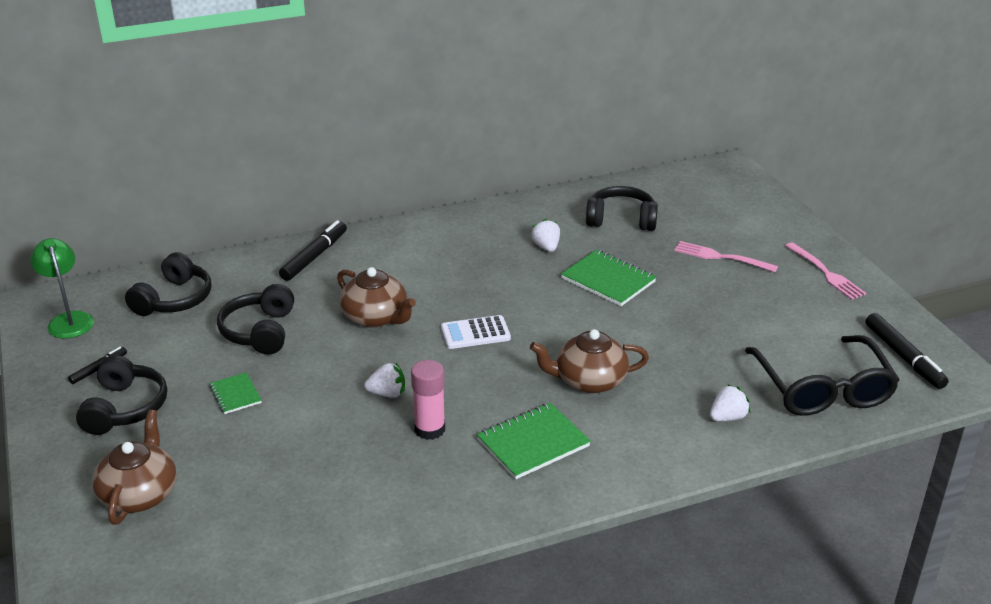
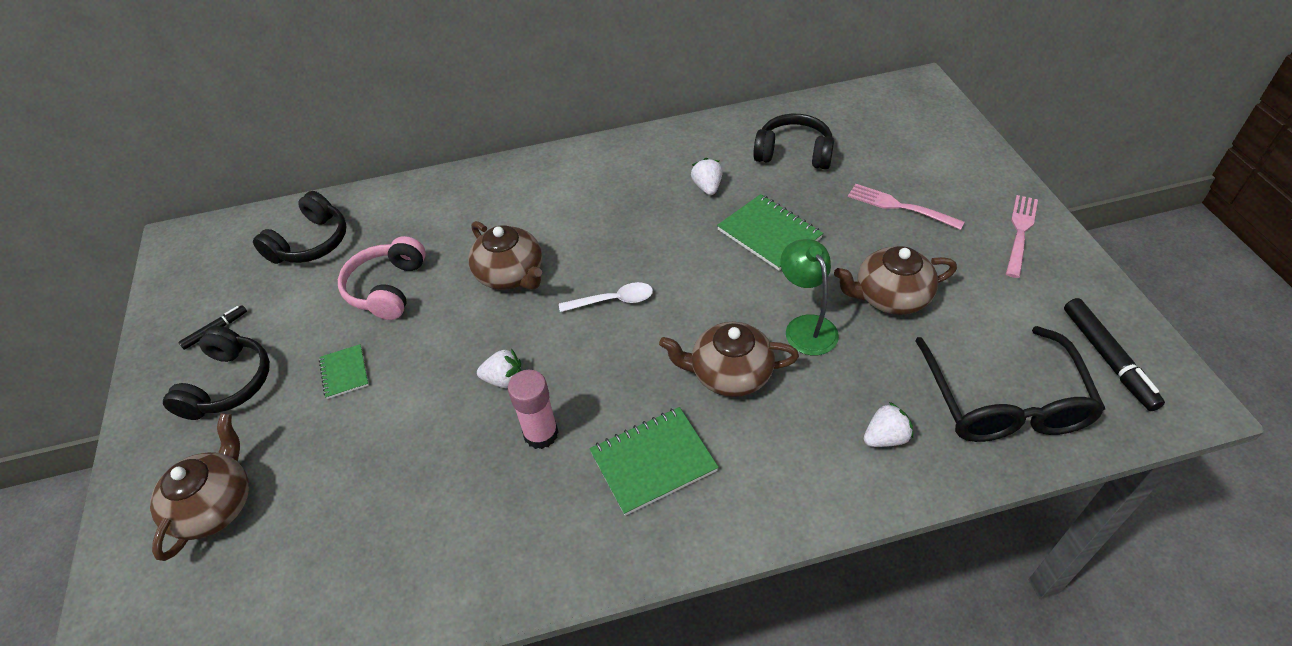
camera: 10 degrees right, 15 degrees up
(69, 320) = (202, 265): green lamp -> green lamp (806, 326)
(260, 331) = (387, 288): black headphones -> pink headphones
(314, 257) = (462, 193): black marker -> none
(475, 333) = (613, 300): white calculator -> white spoon
(720, 322) = (890, 297): none -> brown teapot
(826, 273) = (1020, 232): pink fork -> pink fork turned 135 degrees counterclockwise

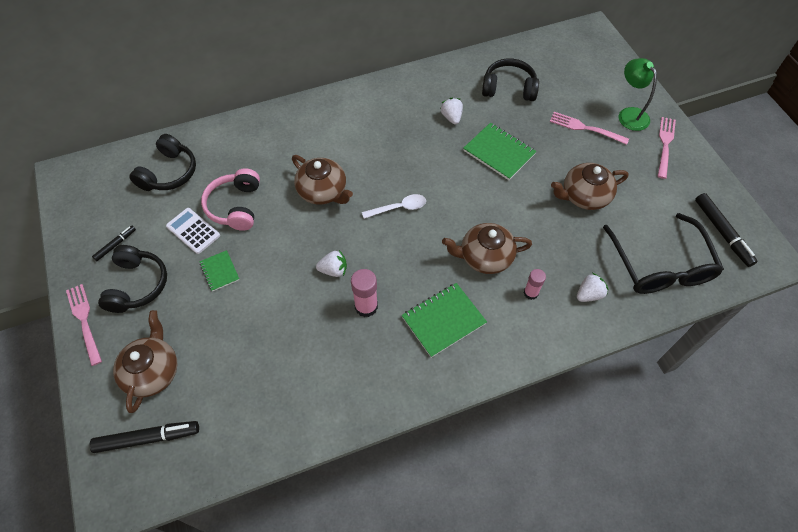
camera: 10 degrees left, 10 degrees up
(144, 428) = (84, 321): none -> pink fork
(179, 603) = (147, 438): none -> black marker
(322, 317) = (193, 231): none -> white calculator
(793, 430) = (531, 293): none -> pink glue stick
(806, 326) = (531, 220): green lamp -> green lamp (629, 114)

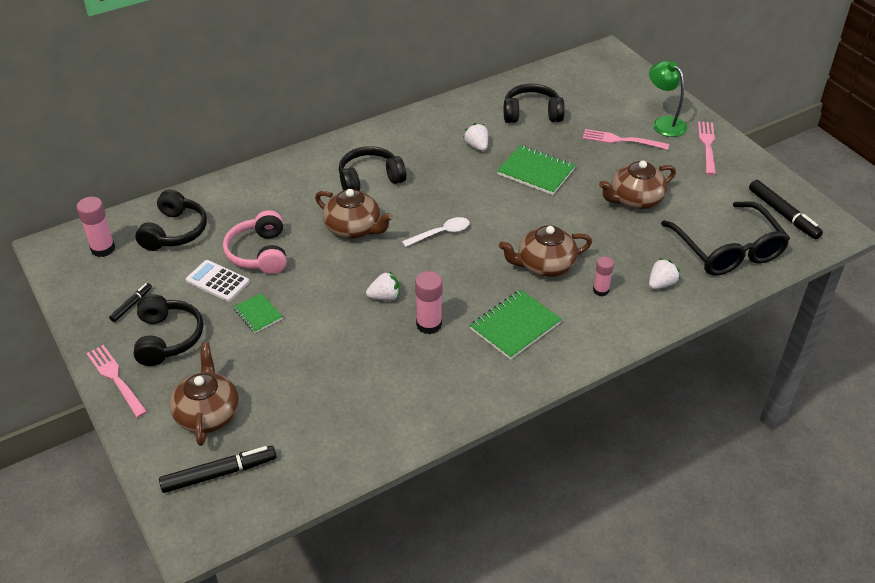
camera: 10 degrees left, 15 degrees down
(105, 182) = (103, 249): none -> pink glue stick
(348, 140) = (370, 179): none -> black headphones

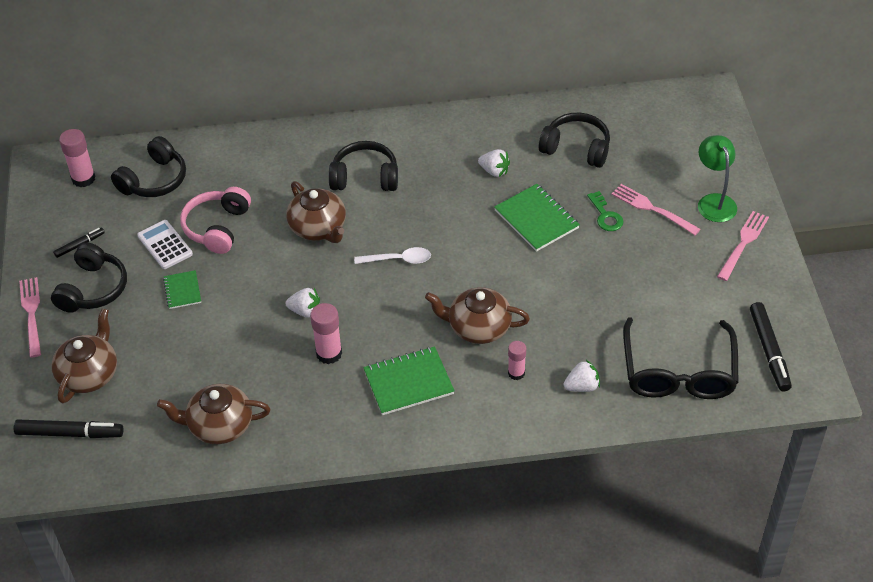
camera: 25 degrees right, 5 degrees up
(477, 146) = (494, 171): white strawberry -> white strawberry turned 120 degrees clockwise
(589, 154) = (606, 216): none -> green key
(635, 200) = (619, 283): brown teapot -> brown teapot (219, 425)

